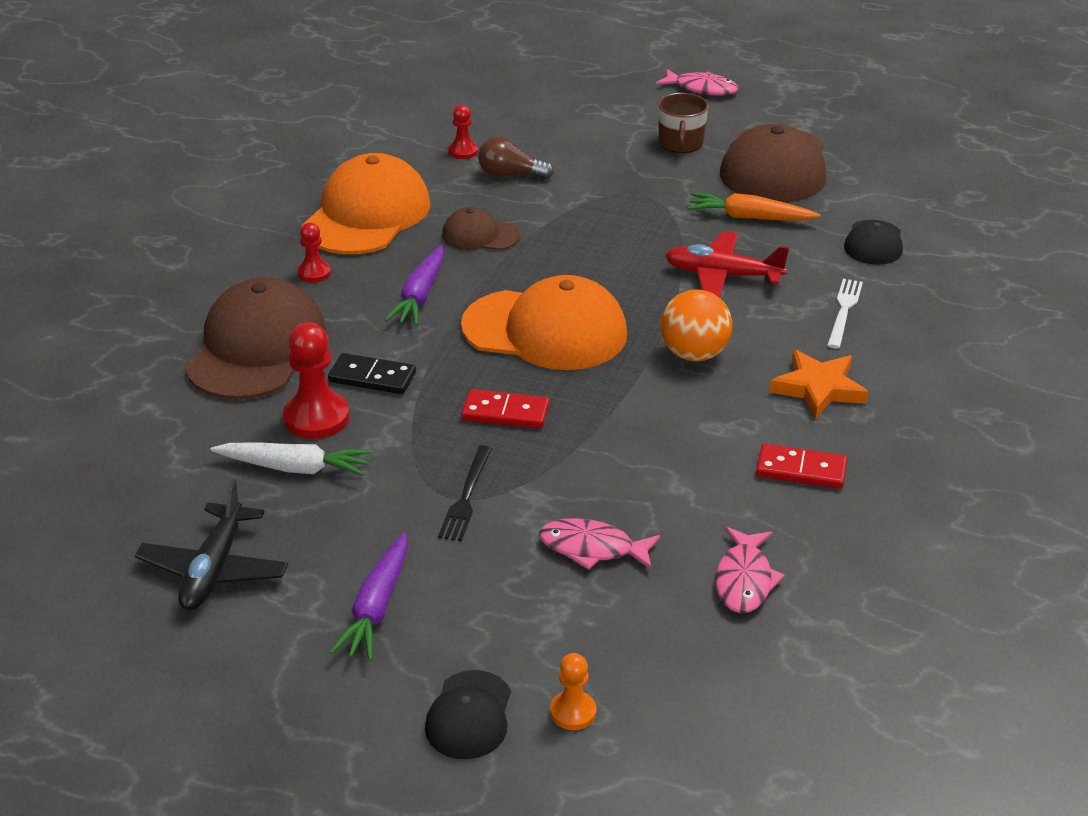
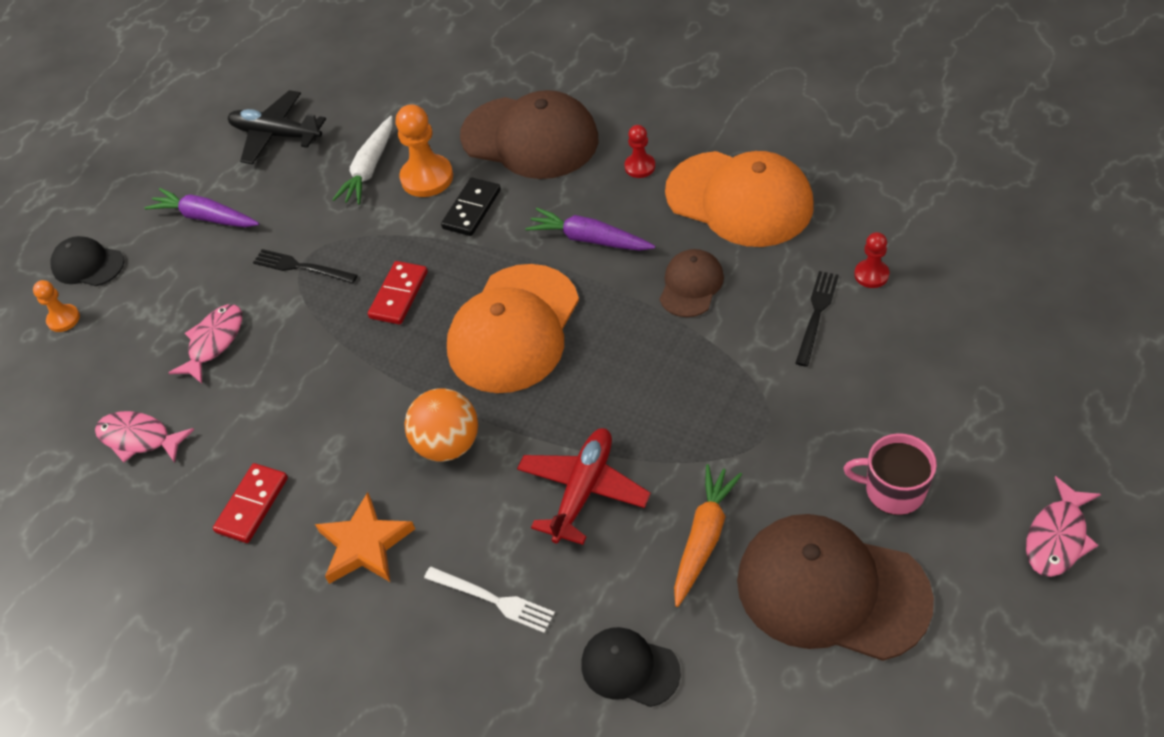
camera: 105 degrees right, 15 degrees up
(316, 418) = (427, 178): red pawn -> orange pawn
(510, 175) = (816, 314): brown light bulb -> black fork
(681, 143) = (893, 490): brown mug -> pink mug

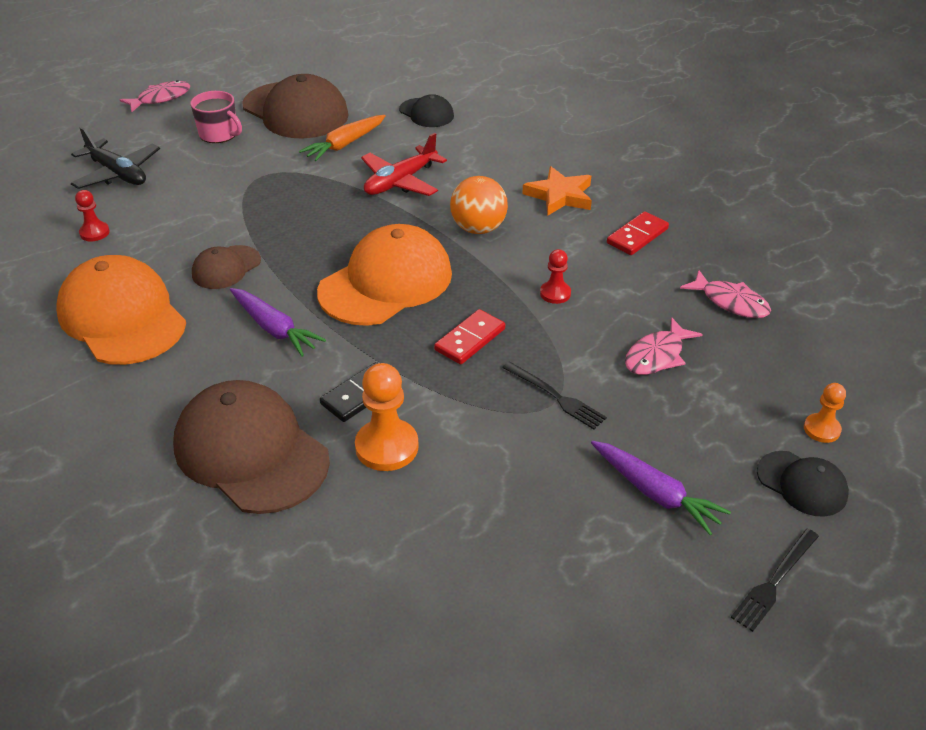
camera: 165 degrees left, 10 degrees down
(276, 135) = (545, 582): black plane -> black plane (117, 173)
(369, 169) = (445, 483): white carrot -> none
(493, 600) = (487, 153): white fork -> none
(640, 167) = (174, 378): red pawn -> red pawn (555, 293)
(816, 314) = (160, 222): black fork -> black fork (774, 581)

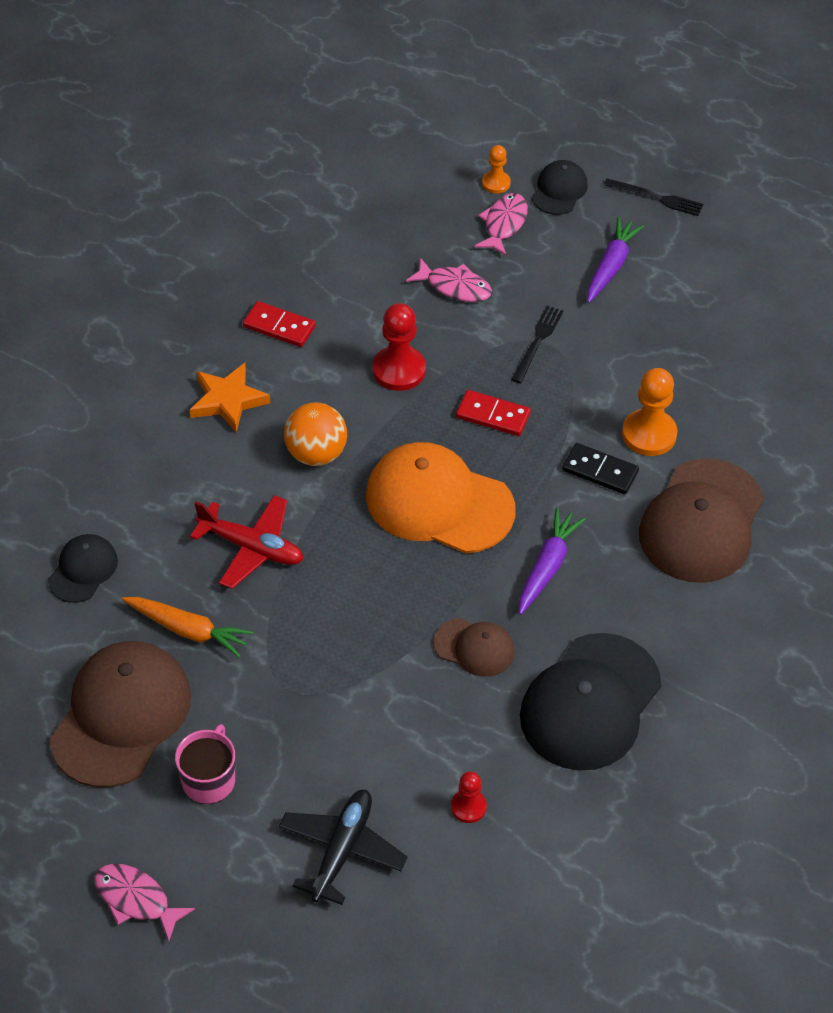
camera: 110 degrees left, 10 degrees up
(122, 317) = (590, 702): orange cap -> black cap
(555, 293) = (399, 370): red pawn -> red pawn, size x1.74
(730, 302) = (358, 249): pink fish -> pink fish (504, 224)

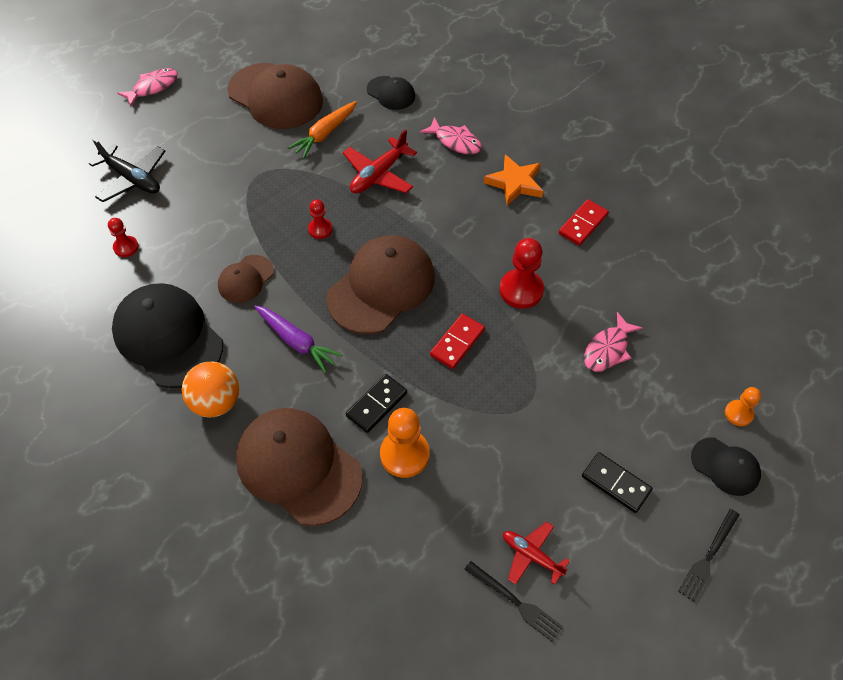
camera: 105 degrees right, 5 degrees up
(209, 779) = (213, 127): pink mug -> none
(316, 453) = (451, 223): orange ball -> orange ball (216, 402)
(367, 589) = (320, 229): none -> red pawn
(439, 502) = (381, 287): orange cap -> brown cap
(504, 224) = (682, 406): pink fish -> pink fish (455, 141)
(537, 342) = (531, 396): black fork -> black fork (515, 602)
(611, 266) = (615, 483): purple carrot -> black domino
(711, 318) = (531, 555): none -> red plane

